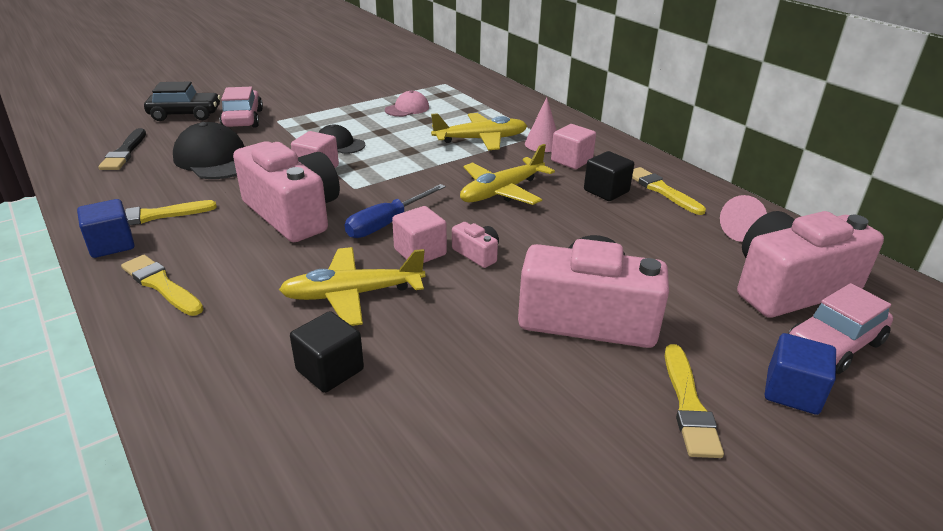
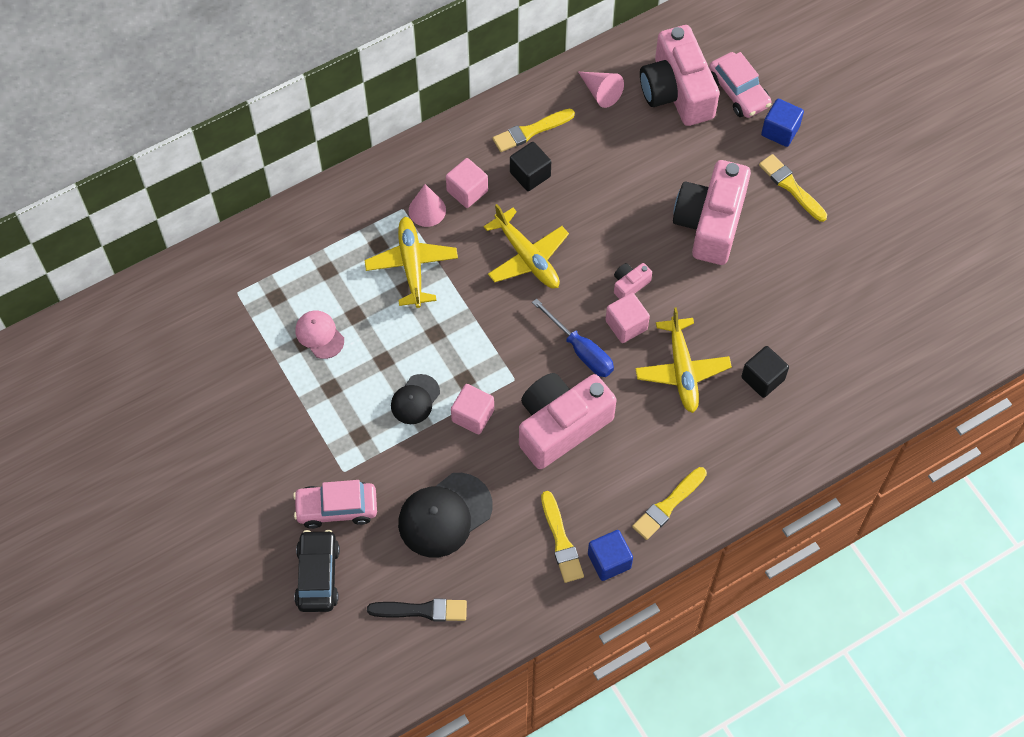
camera: 85 degrees left, 30 degrees up
(688, 405) = (791, 187): yellow brush -> yellow brush turned 135 degrees counterclockwise

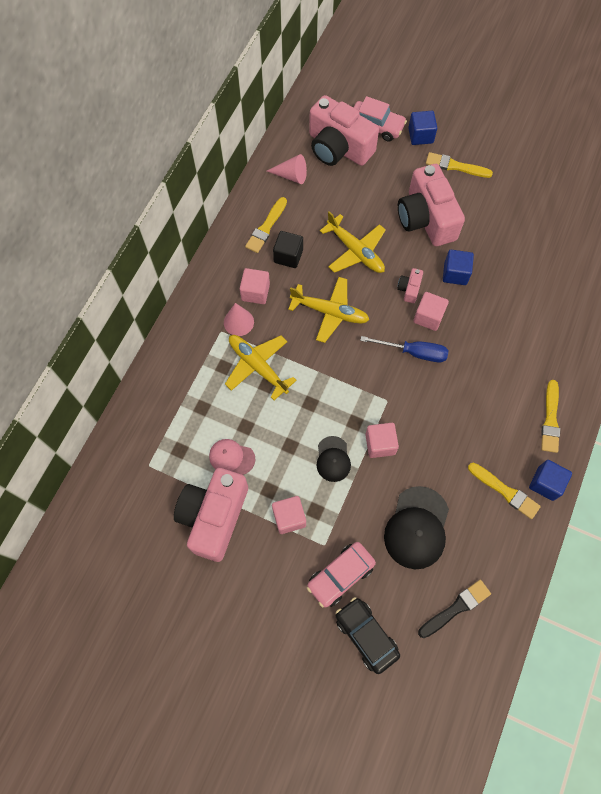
camera: 35 degrees left, 5 degrees up
(330, 425) = (289, 517): none -> pink cube
(561, 426) = (442, 412): pink camera -> pink camera (214, 517)
(682, 370) = (486, 324): yellow plane -> yellow plane (355, 251)
(693, 299) = (455, 274): none -> blue cube
(762, 378) = (538, 297): black cube -> none

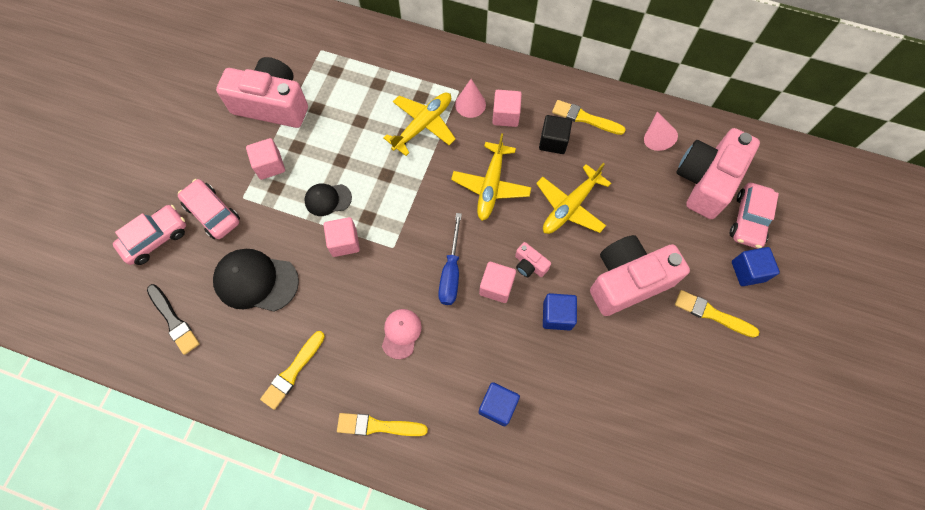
camera: 85 degrees right, 0 degrees up
(231, 457) = (328, 113): pink cap -> pink cap (401, 333)
(366, 635) = (155, 238): black car -> pink car
(409, 289) = (529, 265): pink camera -> pink camera turned 150 degrees counterclockwise
(455, 166) = (712, 314): yellow brush -> yellow brush turned 75 degrees counterclockwise
(545, 483) = (301, 417): blue cube -> blue cube (497, 406)

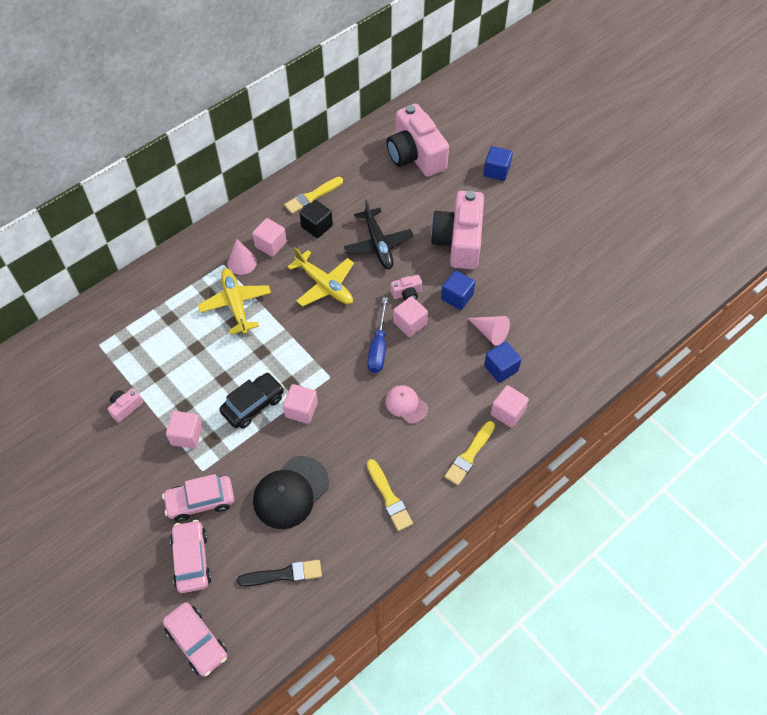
camera: 60 degrees left, 10 degrees down
(272, 105) = (125, 407): pink camera -> pink camera, size x0.42
(328, 199) = (253, 404): black cap -> black car
(448, 440) = (507, 412): none -> pink cube
(451, 272) = (378, 347): blue screwdriver -> blue screwdriver turned 60 degrees clockwise
(570, 206) = (378, 244): yellow plane -> black plane
(656, 136) = (360, 163): pink cone -> pink cone (490, 332)
(712, 314) = (513, 208): yellow brush -> none
(748, 220) = (460, 149): pink car -> pink car (197, 642)

